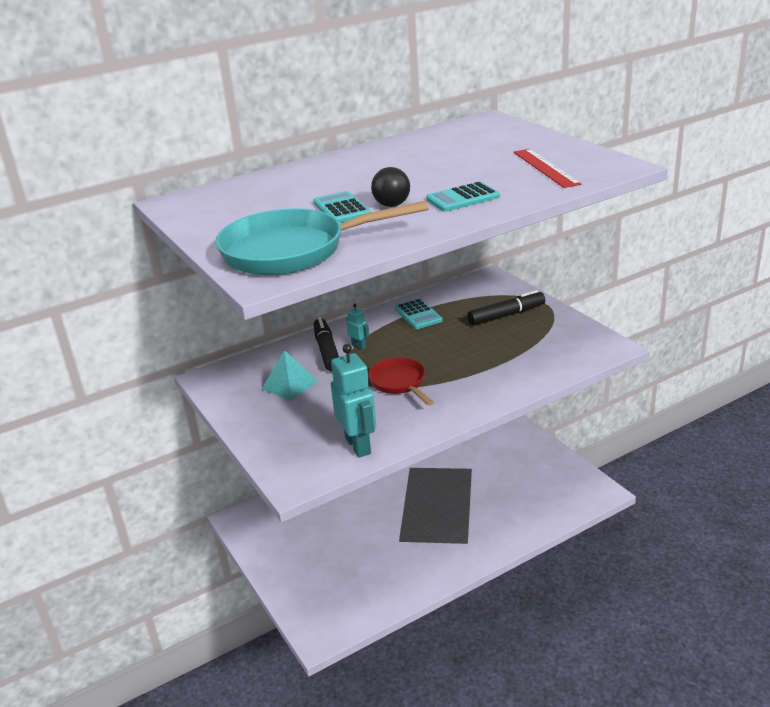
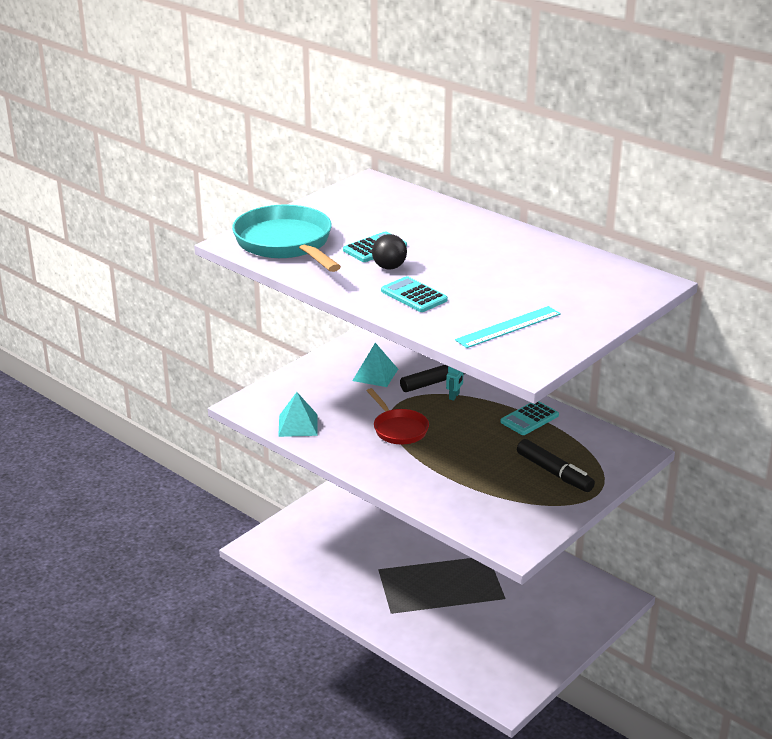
camera: 70 degrees right, 0 degrees up
(358, 445) = (298, 425): turquoise robot -> turquoise pyramid
(399, 383) = (398, 429): red pan -> red pan turned 105 degrees clockwise
(545, 168) = (508, 327): red ruler -> turquoise ruler

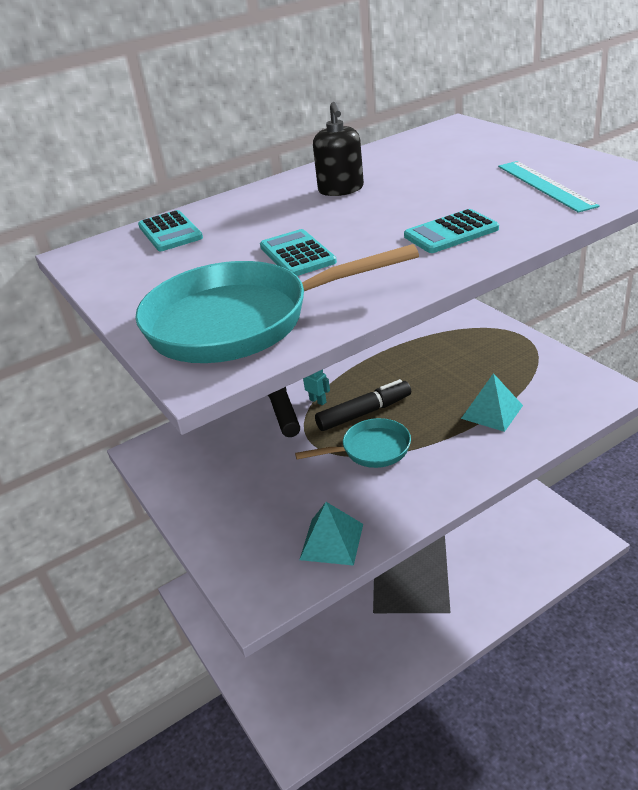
camera: 70 degrees left, 5 degrees up
(375, 374) = (242, 457): turquoise pyramid -> turquoise pyramid (492, 412)
(389, 267) = (361, 246): black ball -> none
(398, 429) = (371, 450): red pan -> turquoise pan
(490, 249) = (341, 189): none -> black soap dispenser
(529, 419) = (381, 357): turquoise calculator -> turquoise calculator (170, 232)
(554, 473) = (482, 354): black marker -> black marker (364, 413)

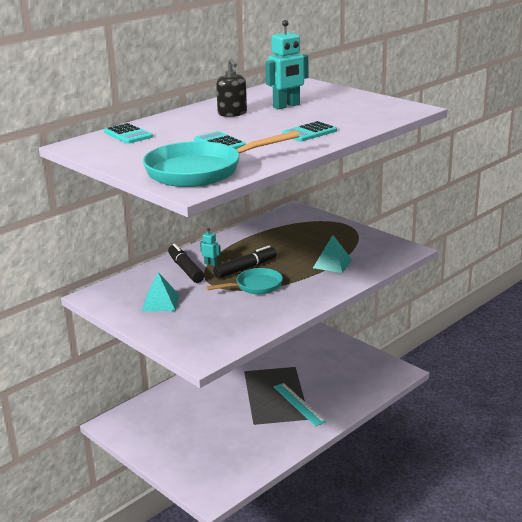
camera: 15 degrees left, 10 degrees down
(332, 541) = (242, 330): turquoise pyramid -> turquoise pyramid (160, 302)
(429, 174) = (286, 106): none -> turquoise robot
(545, 185) = (359, 111): turquoise ruler -> turquoise ruler (298, 404)

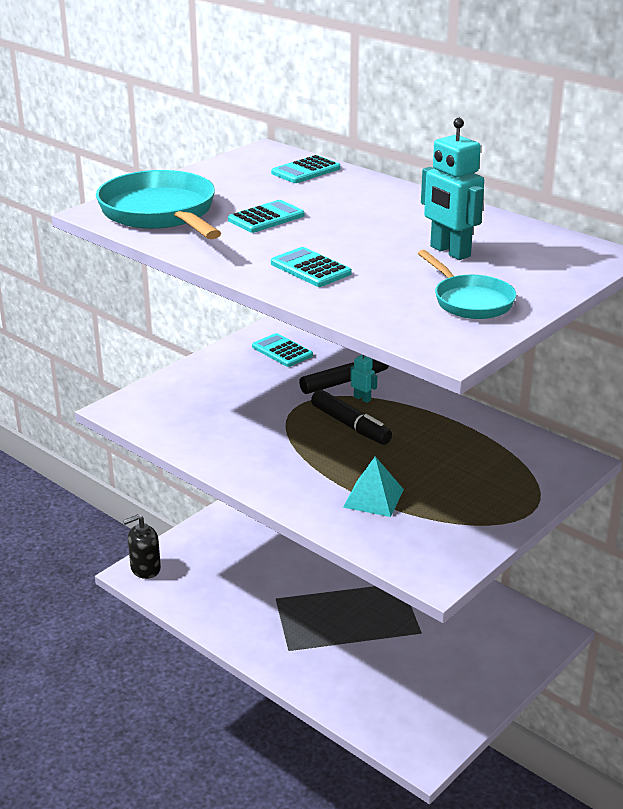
camera: 85 degrees right, 5 degrees up
(129, 291) = (282, 351): none -> turquoise calculator
(160, 302) = (252, 373): turquoise pyramid -> none
(210, 264) = (362, 398): turquoise robot -> turquoise robot turned 75 degrees counterclockwise
(232, 113) = (403, 219): black soap dispenser -> black soap dispenser (145, 568)
(256, 286) = (296, 435): turquoise pan -> turquoise pan (470, 301)
(298, 404) = (323, 638): turquoise ruler -> none

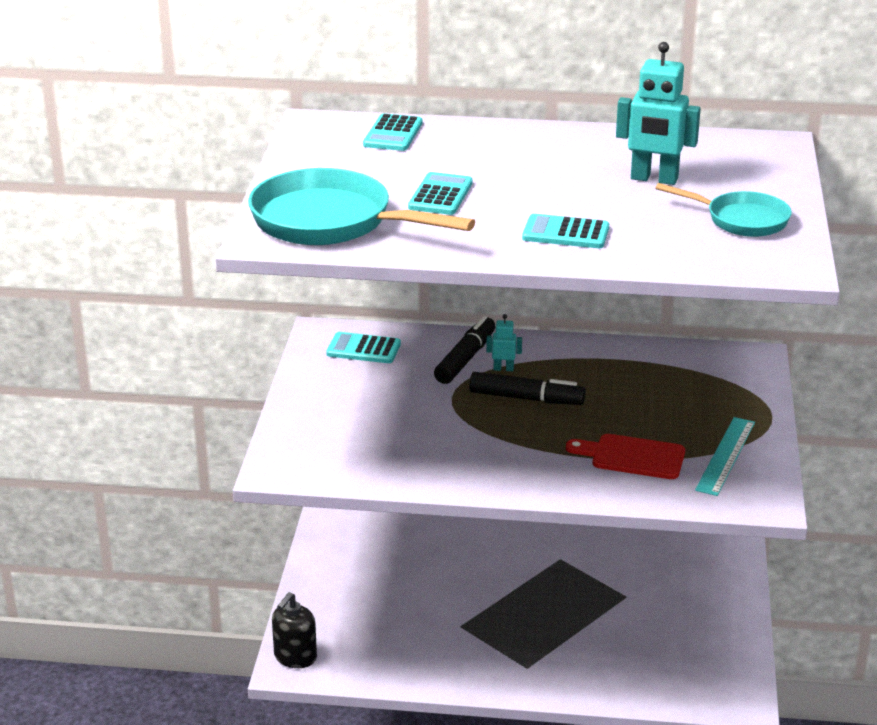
camera: 35 degrees left, 0 degrees up
(373, 498) = (632, 457): turquoise pyramid -> red cutting board
(450, 527) = (725, 455): none -> turquoise ruler

